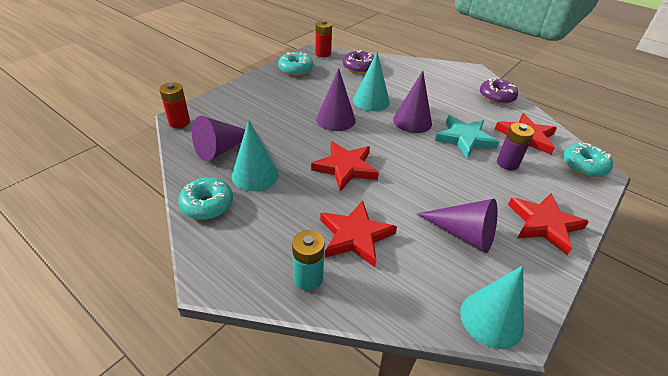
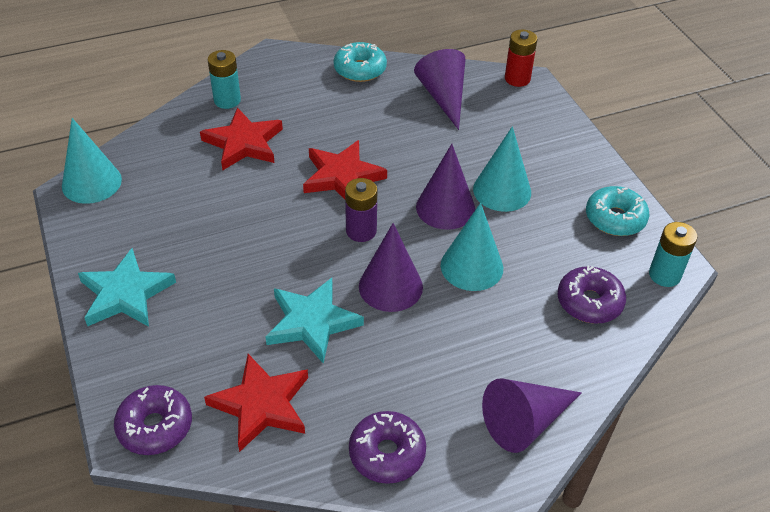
camera: 120 degrees right, 5 degrees up
(255, 175) = (381, 108): turquoise cone -> turquoise cone (502, 190)
(323, 53) = (664, 275): red battery -> turquoise battery
(463, 234) = (177, 218): purple cone -> purple cone (525, 422)
(507, 163) = (232, 335): purple battery -> purple battery (361, 231)
(544, 224) = (125, 294): red star -> turquoise star
(584, 166) = (155, 426): turquoise donut -> purple donut

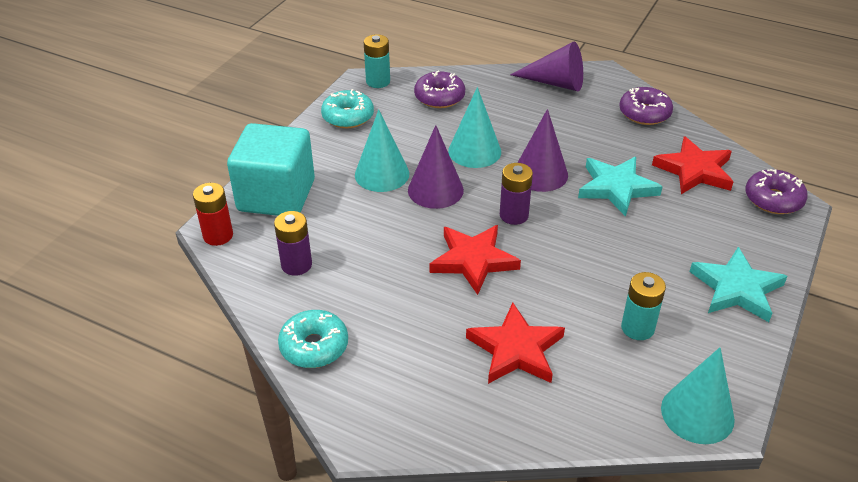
camera: 130 degrees left, 5 degrees down
(227, 100) = (477, 411): turquoise battery -> turquoise battery (637, 328)
(443, 97) = (296, 265): purple cone -> purple battery
(536, 123) = (276, 195): none -> turquoise cube

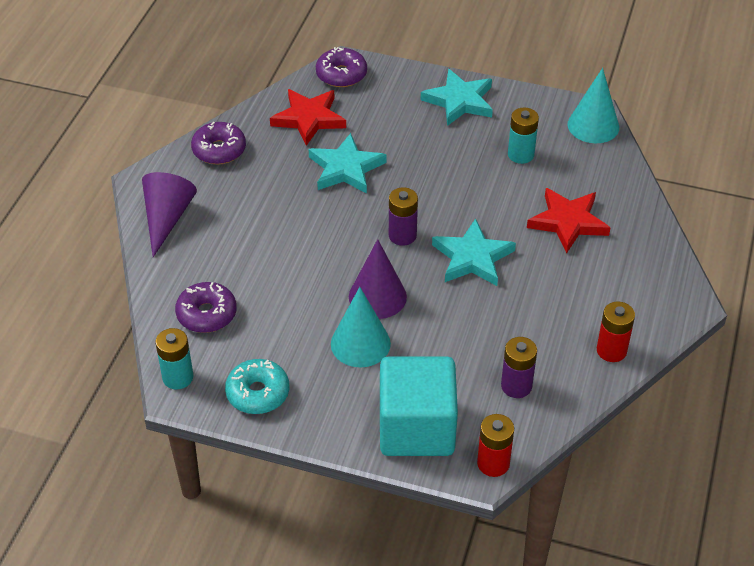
camera: 100 degrees left, 5 degrees up
(314, 346) = (611, 350): turquoise donut -> red battery
(473, 260) = (472, 258): red star -> turquoise star
(474, 151) = (306, 273): turquoise cone -> none
(540, 174) = (335, 221): purple cone -> none

